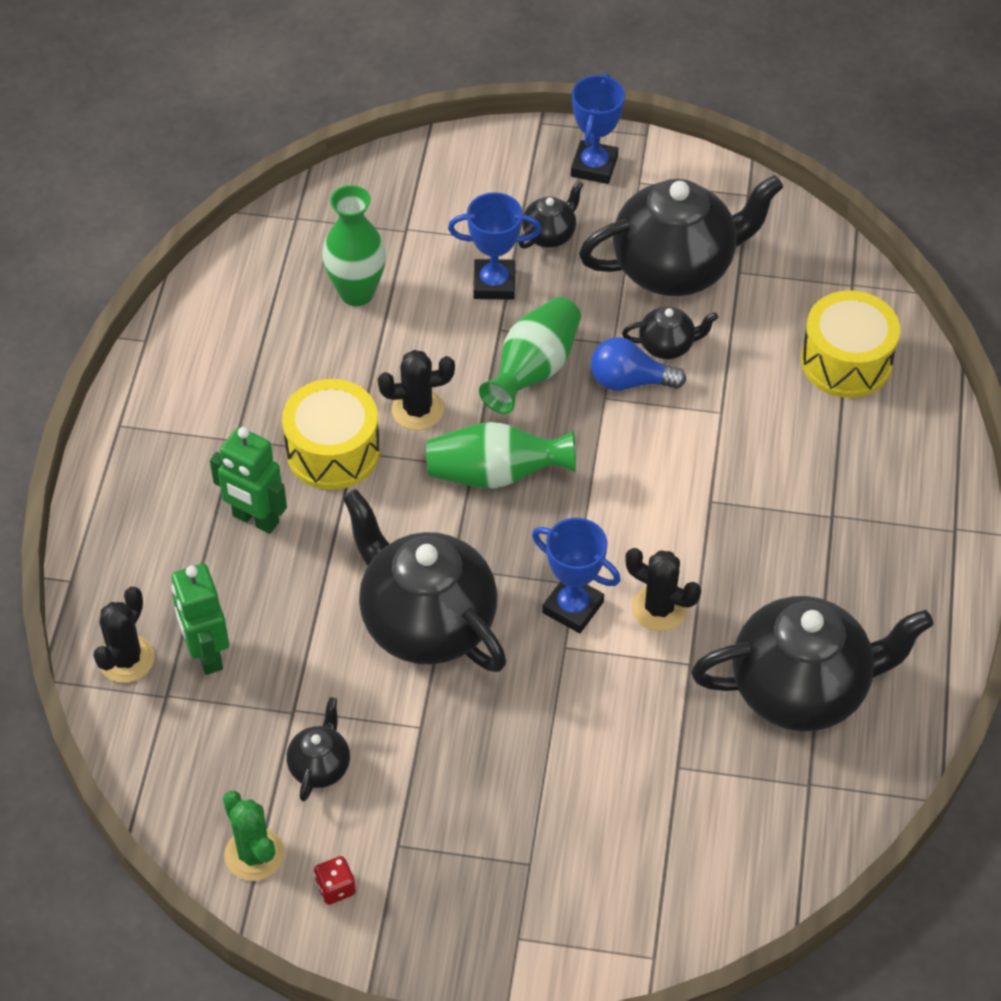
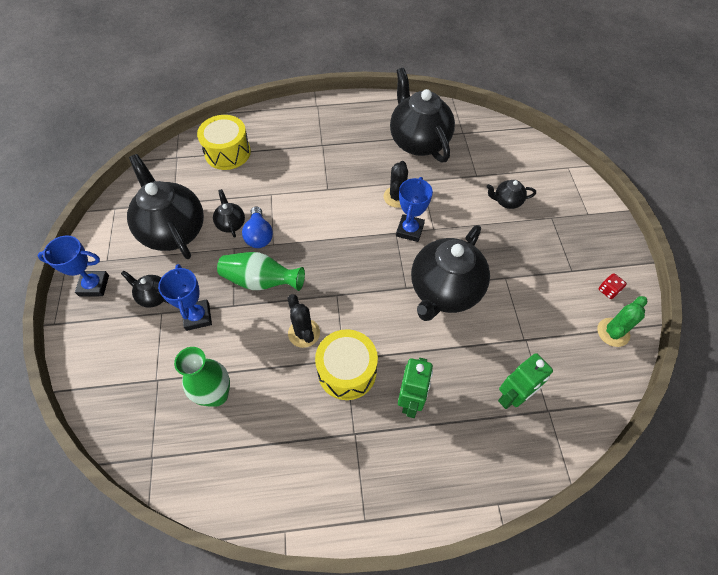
camera: 105 degrees left, 5 degrees up
(126, 659) = (536, 444): black cactus -> none
(320, 766) = (549, 316): black teapot -> black teapot (507, 201)
(495, 474) = (338, 282): green vase -> none

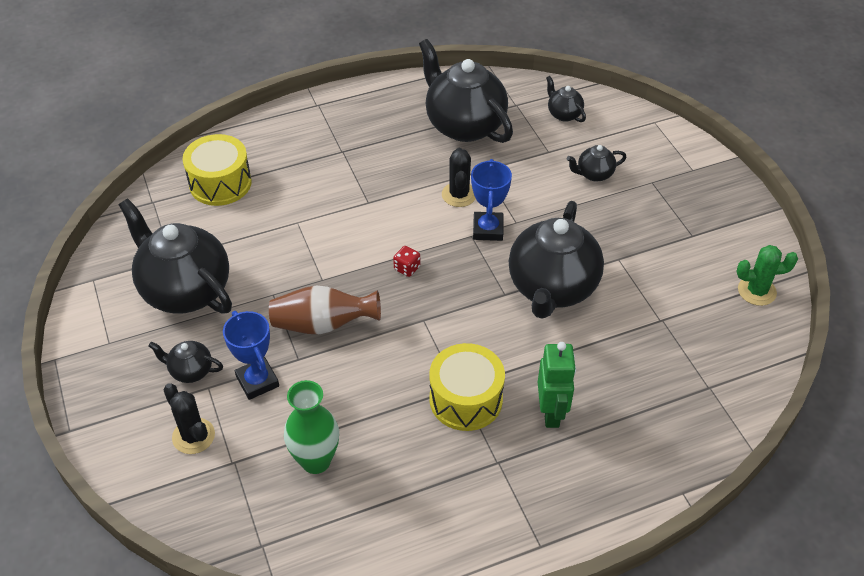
camera: 15 degrees left, 10 degrees down
(94, 285) = (105, 375): blue trophy -> none
(231, 224) = (258, 267): black teapot -> black teapot (564, 114)
(259, 235) = (300, 273): blue light bulb -> none
(261, 281) = (323, 324): green vase -> brown vase
(304, 333) = (398, 370): black cactus -> black cactus (193, 436)
(512, 397) = (665, 383): green robot -> none
(608, 290) = (739, 248): red dice -> red dice (407, 268)
(613, 332) = (756, 291): green cactus -> green cactus turned 60 degrees clockwise

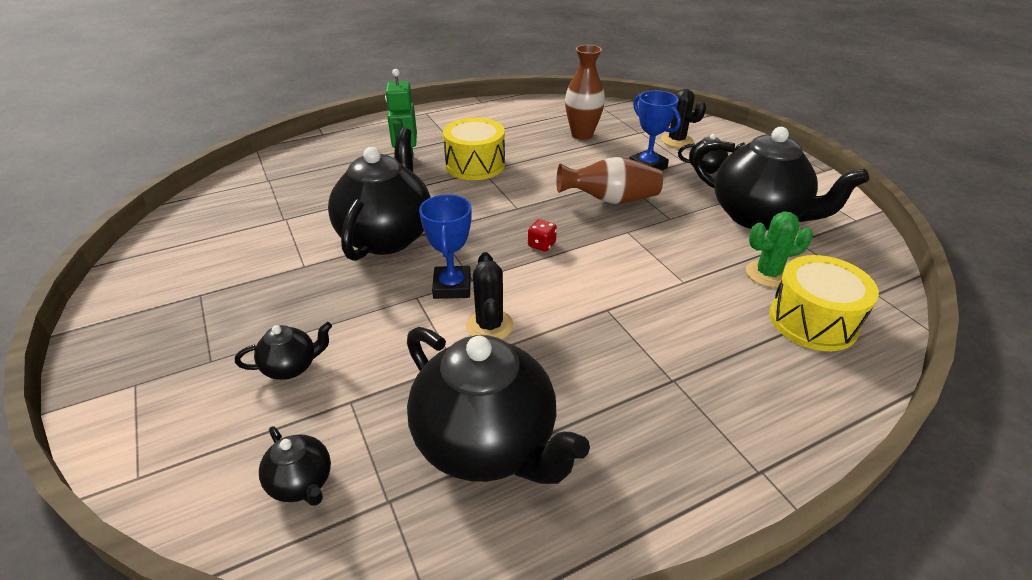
camera: 175 degrees right, 10 degrees down
(316, 461) = (582, 134): green vase -> brown vase
(756, 291) = (167, 245): green cactus -> green cactus (767, 274)

